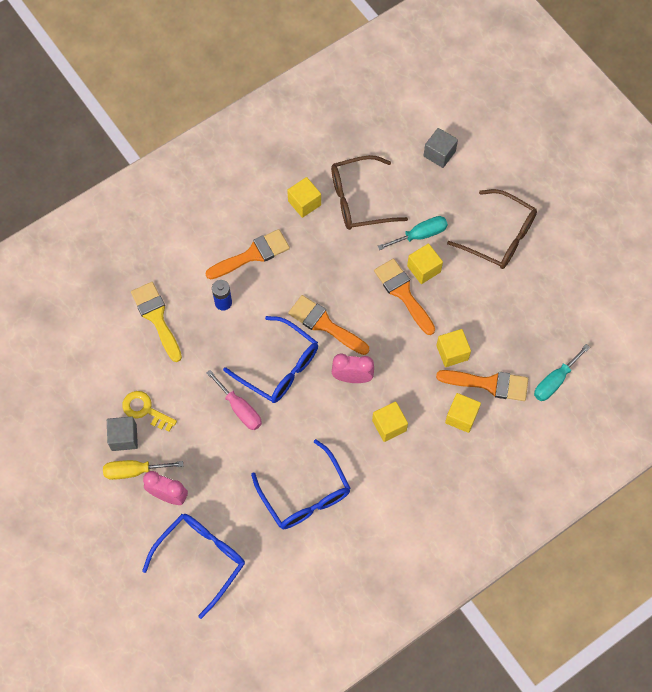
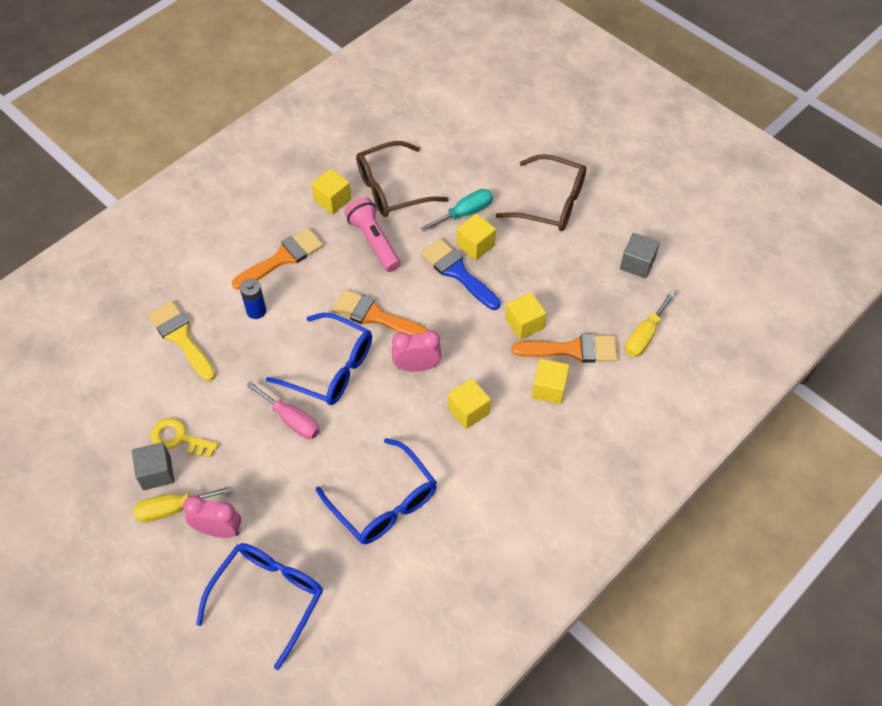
camera: 10 degrees left, 10 degrees down
(335, 251) = (374, 242): none -> pink flashlight
(403, 293) = (457, 272): orange brush -> blue brush
(439, 154) = (470, 134): grey cube -> grey cube (637, 264)
(555, 381) = (644, 336): turquoise screwdriver -> yellow screwdriver

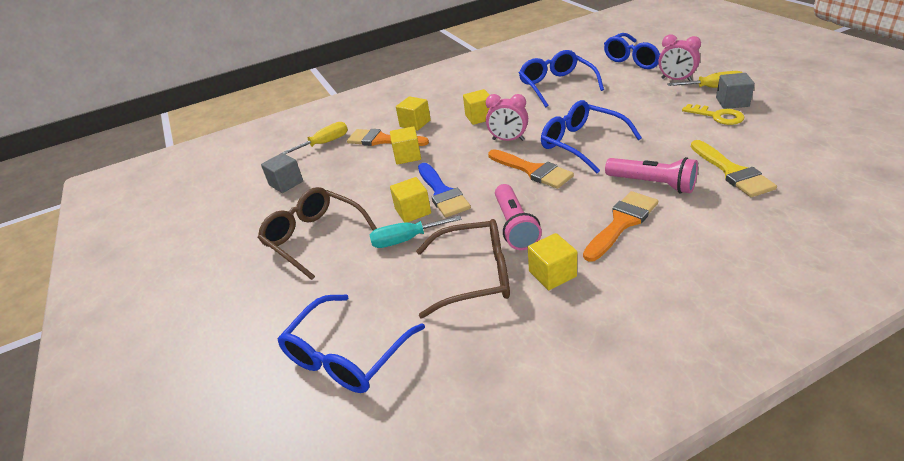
camera: 155 degrees left, 20 degrees down
(256, 311) = (652, 184): blue battery -> pink flashlight
(282, 258) = (622, 223): orange brush -> orange brush turned 150 degrees clockwise
(291, 419) = (619, 120): pink screwdriver -> none
(456, 118) = (346, 356): none -> blue glasses

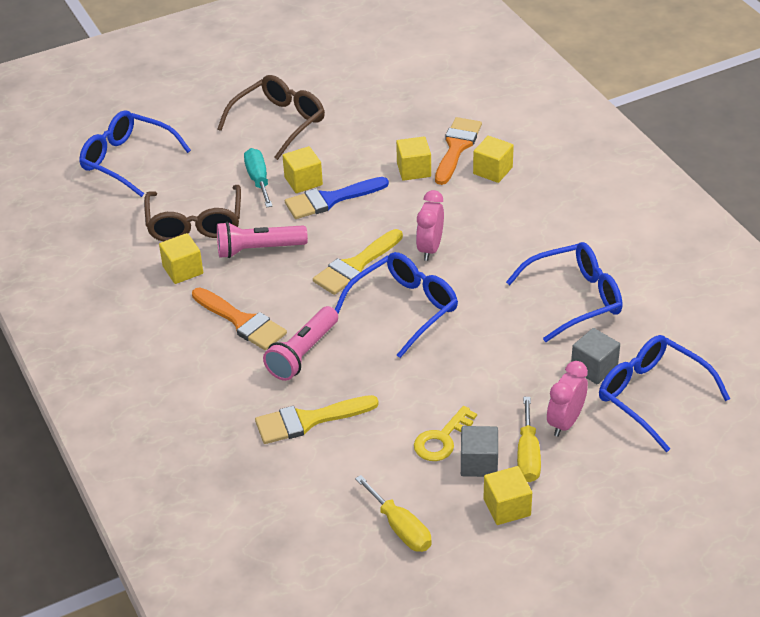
camera: 85 degrees right, 5 degrees up
(286, 183) = (381, 89): grey cube -> grey cube (594, 368)
(325, 143) = (461, 103): yellow screwdriver -> yellow screwdriver (400, 528)
(479, 117) = (495, 225): yellow cube -> yellow cube (507, 507)
(532, 170) = (355, 265): orange brush -> yellow brush

